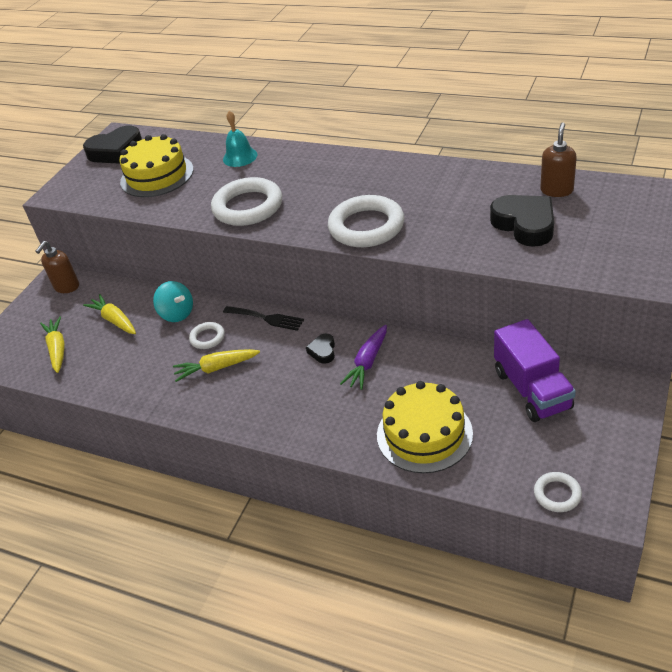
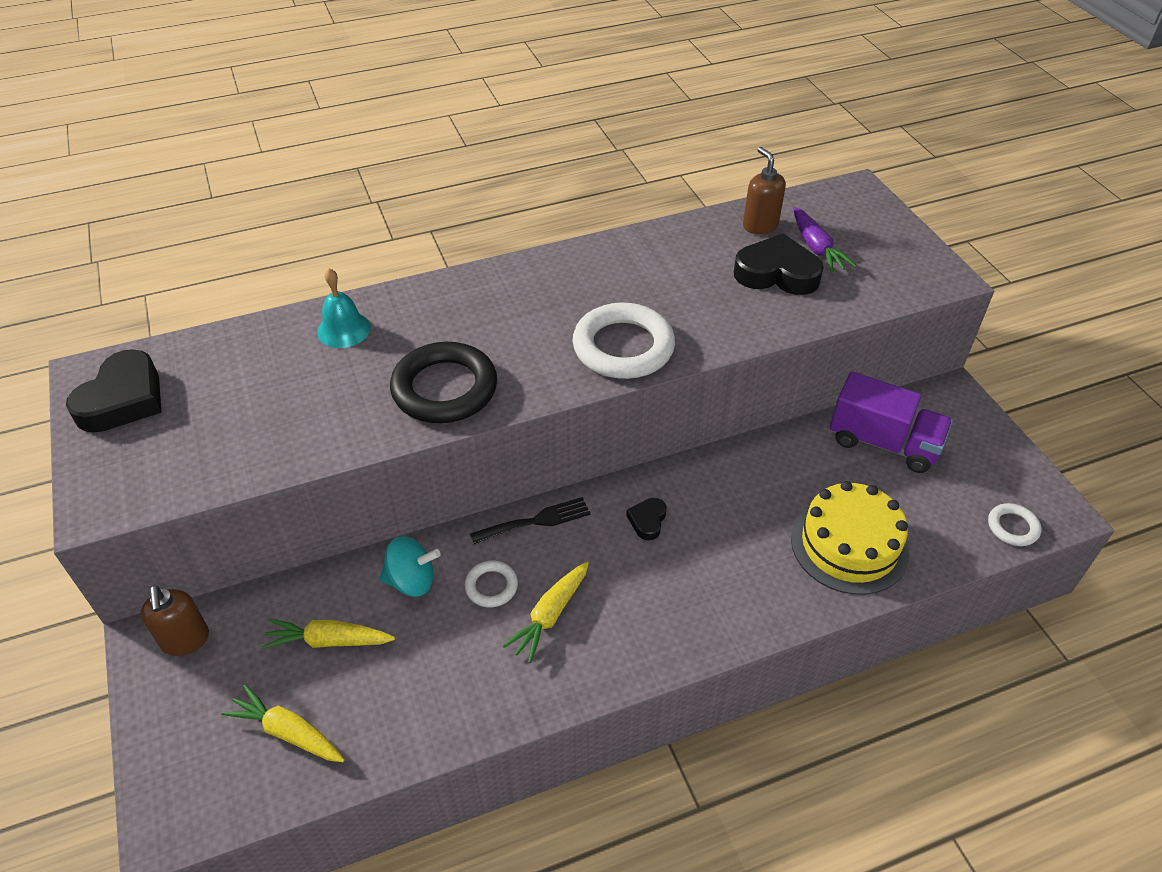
camera: 50 degrees left, 5 degrees up
(157, 175) = (247, 405): yellow cake -> none
(248, 207) = (444, 389): white ring -> black ring
(323, 351) = (647, 521): black heart -> black heart turned 60 degrees clockwise
(367, 363) = (709, 505): purple carrot -> purple carrot (816, 248)

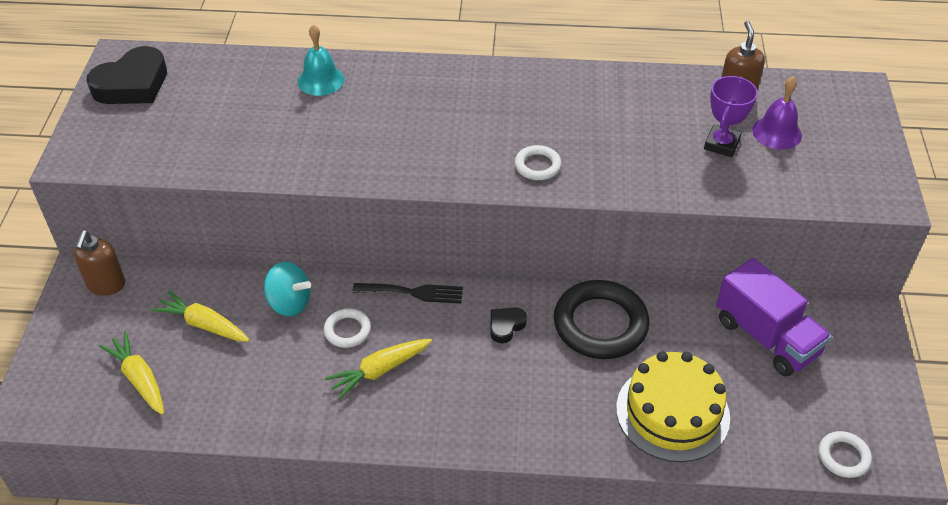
camera: 25 degrees right, 0 degrees up
(444, 389) = (369, 153): black ring -> black ring (600, 324)
(623, 347) = (537, 166): white ring -> white ring, size x0.49
(777, 273) = (721, 144): black heart -> purple trophy
(816, 248) = (777, 132): purple carrot -> purple bell

